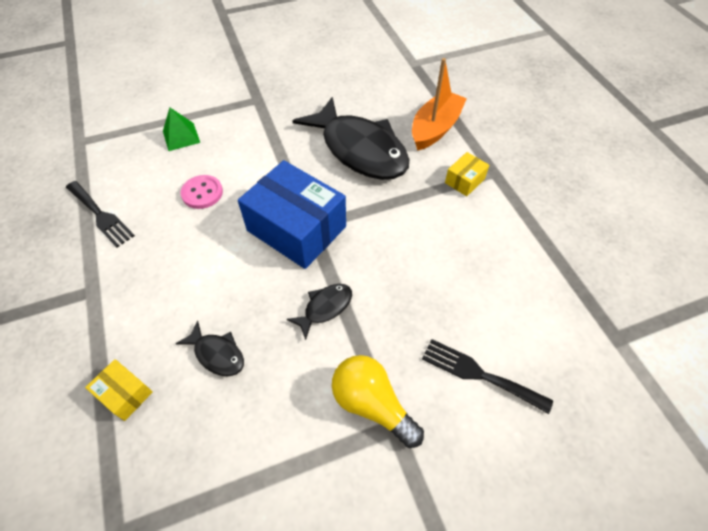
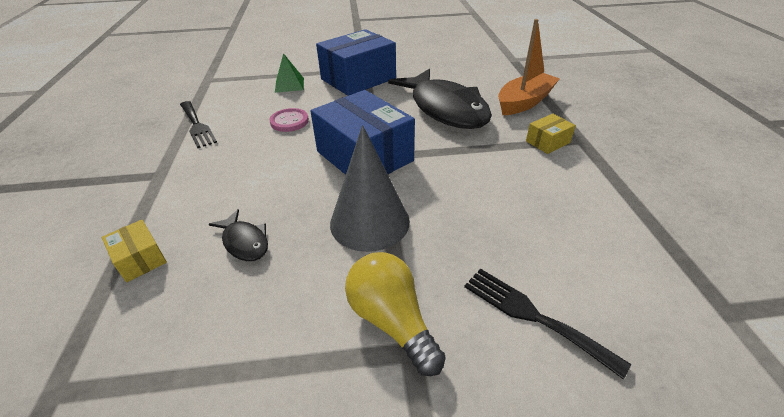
camera: 15 degrees right, 15 degrees down
(256, 116) = (358, 79): none -> blue box
(325, 308) = (369, 222): black fish -> grey cone

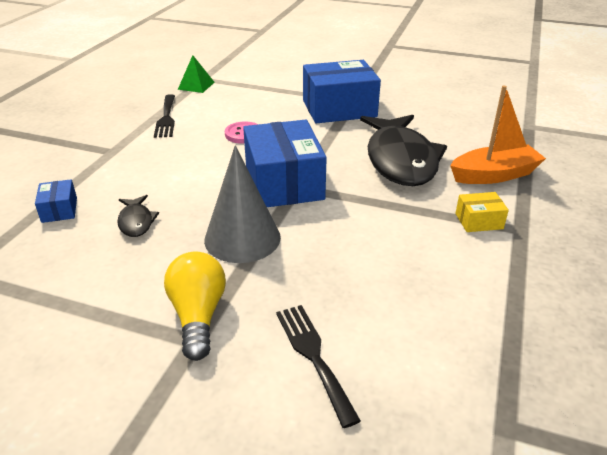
camera: 25 degrees right, 5 degrees down
(140, 259) = (59, 210): yellow box -> blue box
(289, 85) = (270, 100): green pyramid -> green pyramid (196, 85)

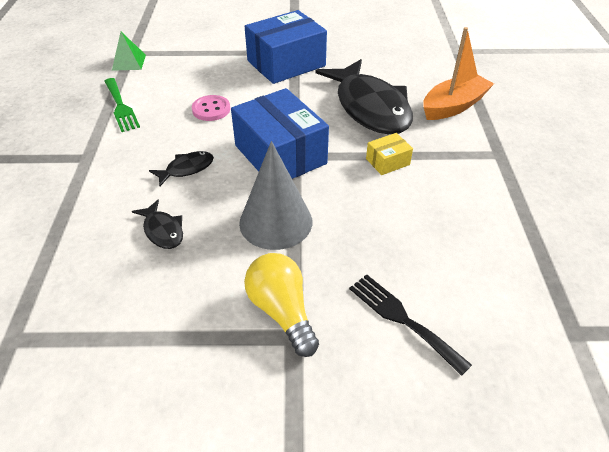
camera: 20 degrees left, 10 degrees up
(59, 210) = (73, 238): blue box -> none
(166, 118) = (121, 107): black fork -> green fork
(190, 177) = (186, 169): none -> black fish
(479, 221) = (464, 154): yellow box -> yellow box (387, 162)

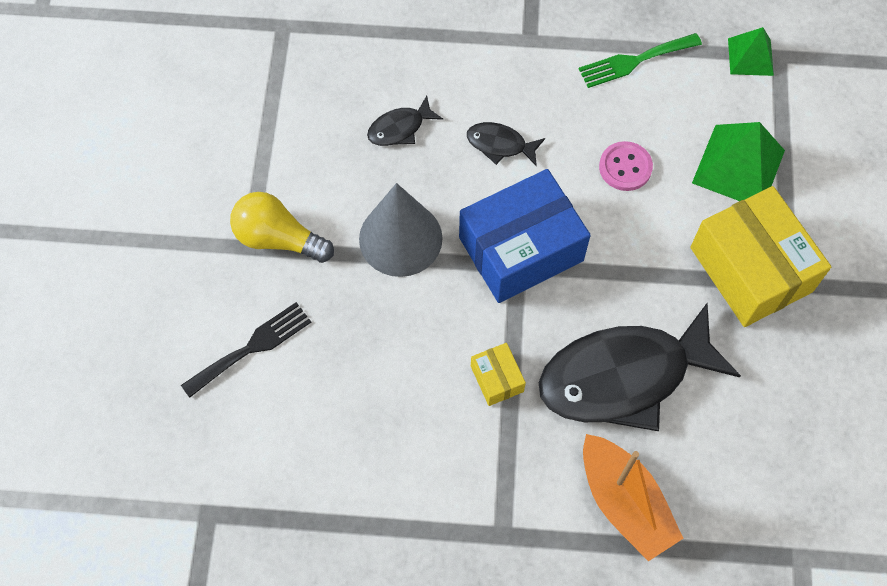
camera: 95 degrees right, 20 degrees up
(186, 169) = (500, 145): black fish -> black fish turned 135 degrees clockwise
(213, 67) = (738, 166): none -> green pyramid
(282, 311) = (278, 238): yellow light bulb -> yellow light bulb turned 135 degrees counterclockwise
(286, 63) = (751, 269): blue box -> yellow box

